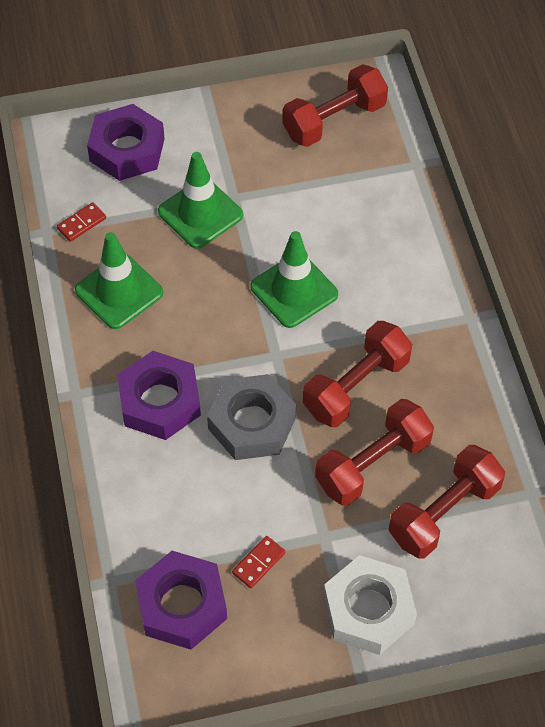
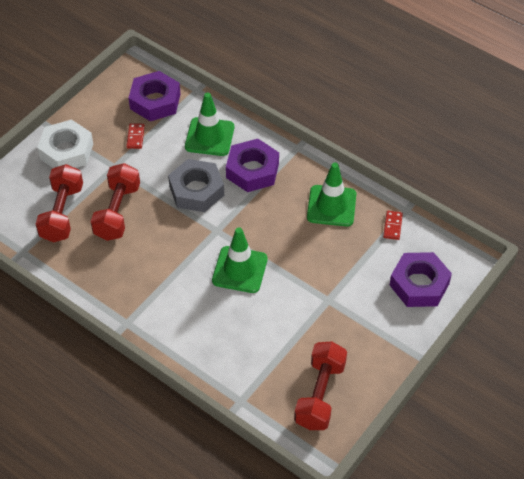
camera: 140 degrees right, 5 degrees down
(200, 213) = (336, 276): green traffic cone -> green traffic cone (209, 137)
(356, 386) = (159, 243): red dumbbell -> none

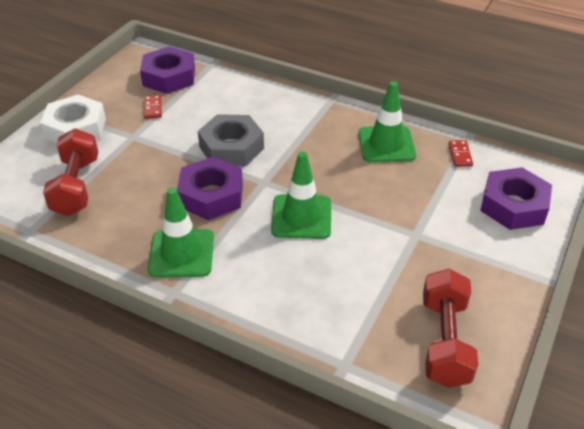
camera: 10 degrees left, 10 degrees down
(117, 212) = (143, 177): red dumbbell -> none
(209, 137) = (234, 100): green traffic cone -> green traffic cone (181, 253)
(252, 170) = (289, 123): purple nut -> purple nut (211, 195)

